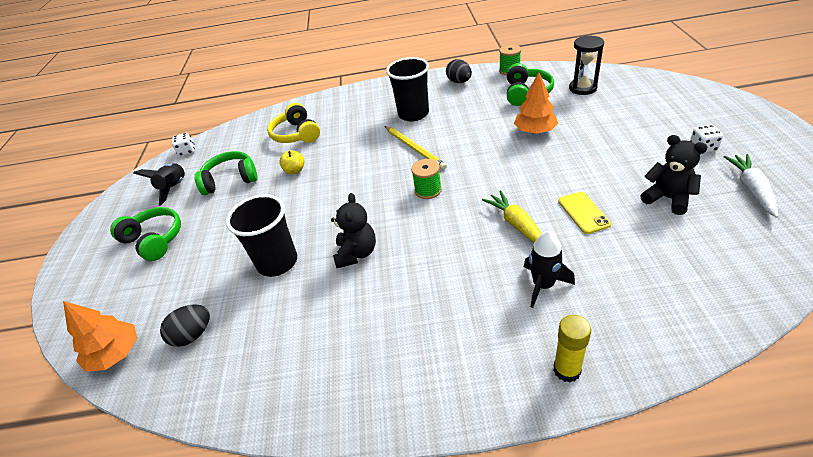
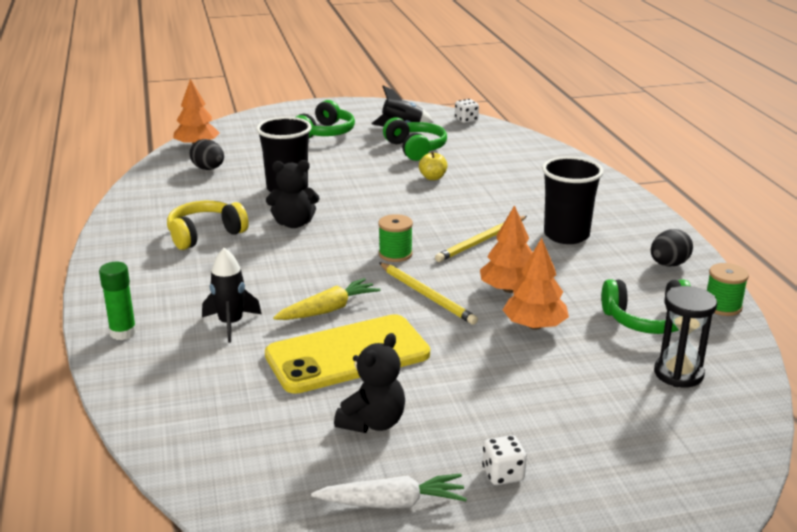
camera: 75 degrees right, 15 degrees down
(296, 134) = (506, 169): yellow headphones -> yellow headphones (205, 235)
(487, 139) = (509, 289): none -> orange tree
(495, 174) = (427, 295): none -> yellow pencil
(567, 370) = (123, 333): yellow glue stick -> green glue stick
(583, 212) = (347, 355): yellow phone -> yellow phone, size x2.10

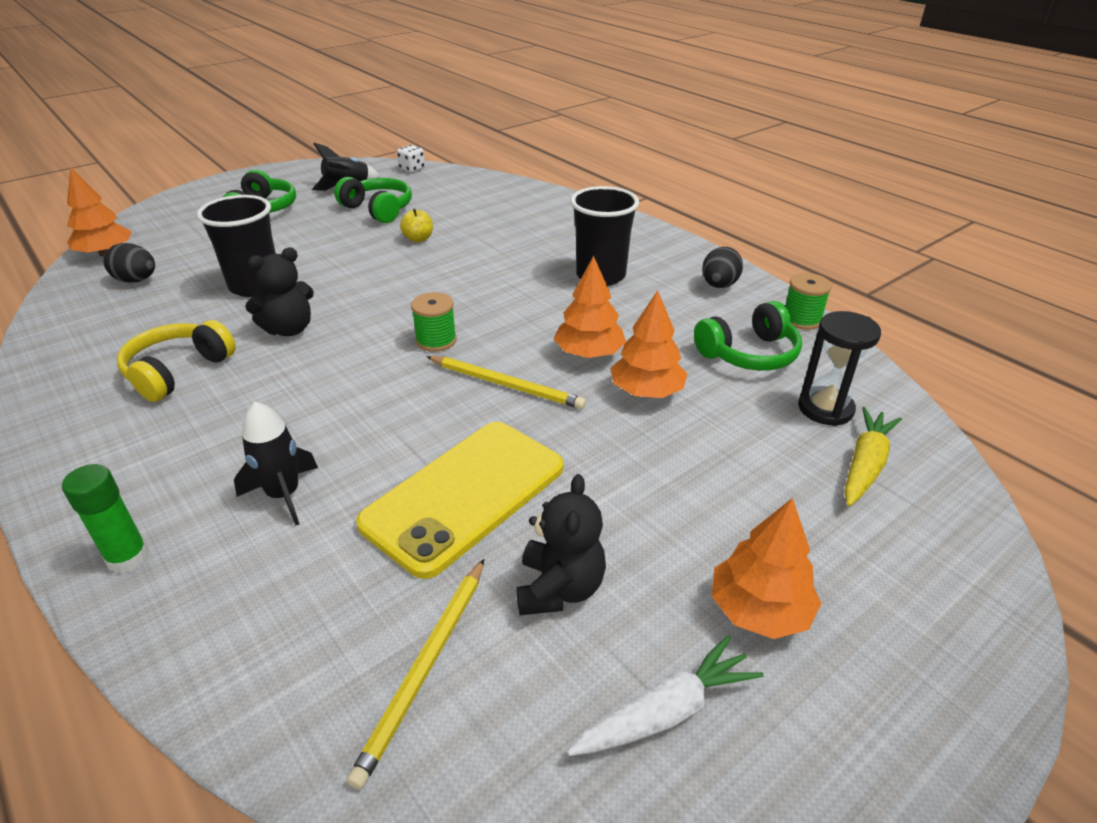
camera: 25 degrees left, 10 degrees up
(328, 310) = (401, 437): yellow carrot -> yellow carrot (864, 465)
(481, 241) = (520, 302): yellow pencil -> yellow pencil (425, 668)
(503, 474) = (759, 610): white dice -> orange tree

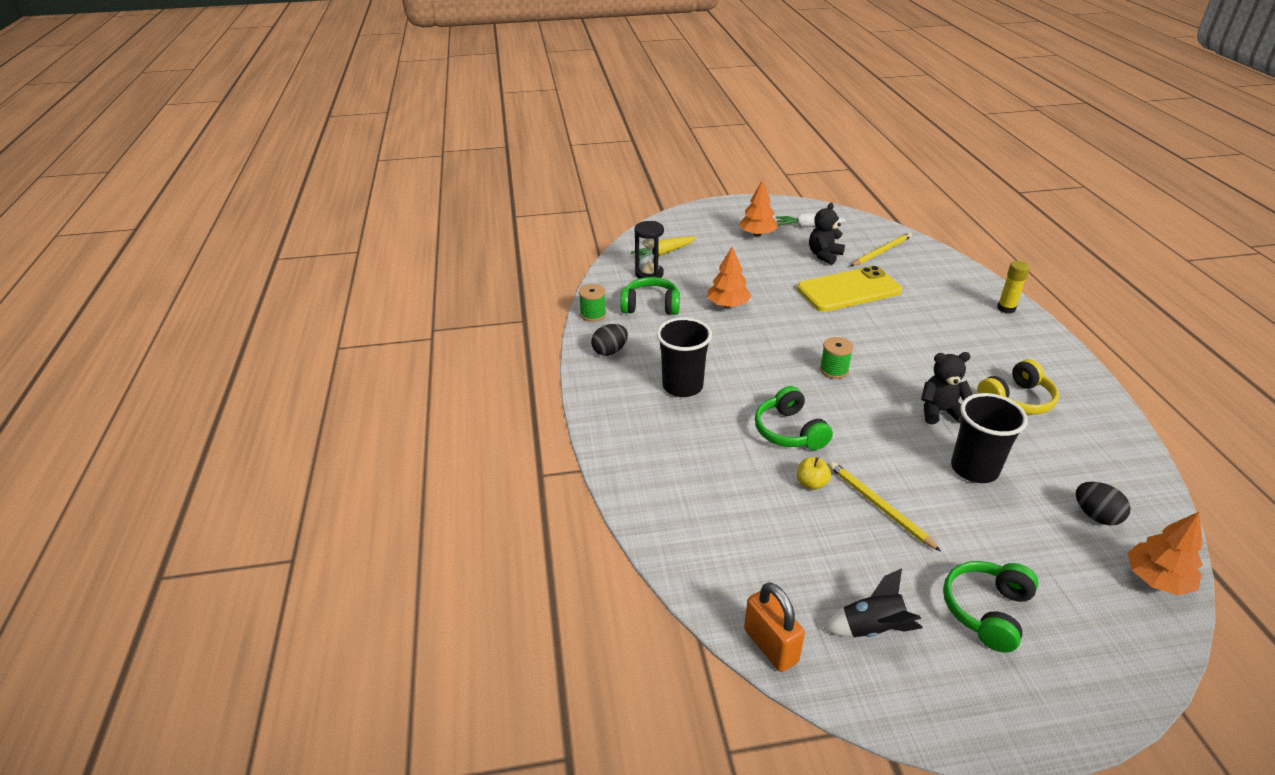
camera: 150 degrees left, 0 degrees up
(128, 558) = (1006, 308): green glue stick -> yellow glue stick
(284, 495) = (936, 312): black rocket -> none
(378, 209) = (841, 554): green headphones -> green headphones (789, 431)
(412, 169) = (770, 646): white dice -> orange padlock
(506, 385) = (803, 330): yellow pencil -> yellow pencil (879, 506)
(589, 353) = (741, 333): orange tree -> none

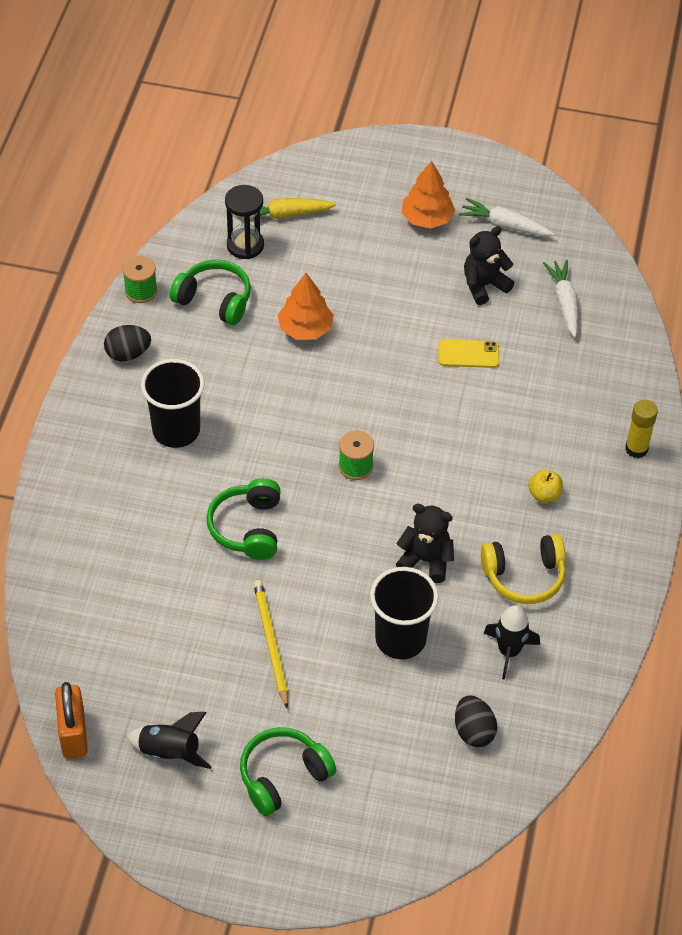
camera: 20 degrees right, 15 degrees up
(811, 483) = (224, 595): yellow apple -> yellow apple (544, 495)
(849, 290) = (468, 354): yellow phone -> yellow phone, size x0.48
(882, 251) = (564, 303): yellow pencil -> white carrot
(1059, 450) = (509, 651): none -> black rocket
(1156, 579) = (467, 809): orange tree -> none

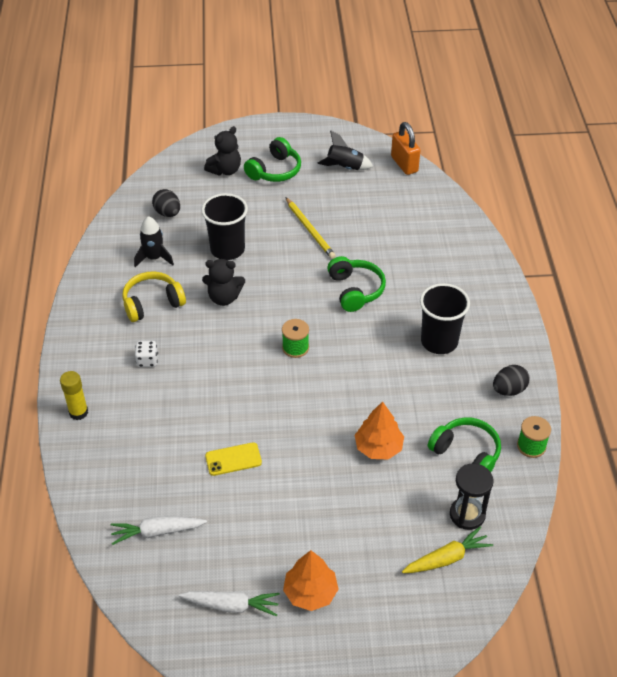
camera: 165 degrees right, 5 degrees down
(214, 300) = (466, 454): green headphones -> green headphones turned 150 degrees counterclockwise
(484, 285) = (236, 531): black teddy bear -> black teddy bear (225, 170)
(544, 495) = (147, 360): yellow apple -> white dice
(564, 303) = (157, 532): white carrot -> white carrot turned 105 degrees clockwise

